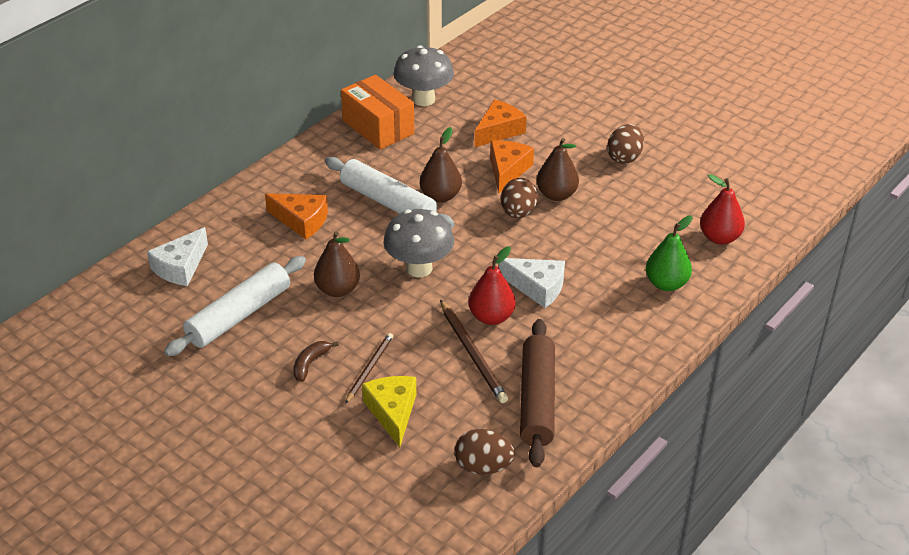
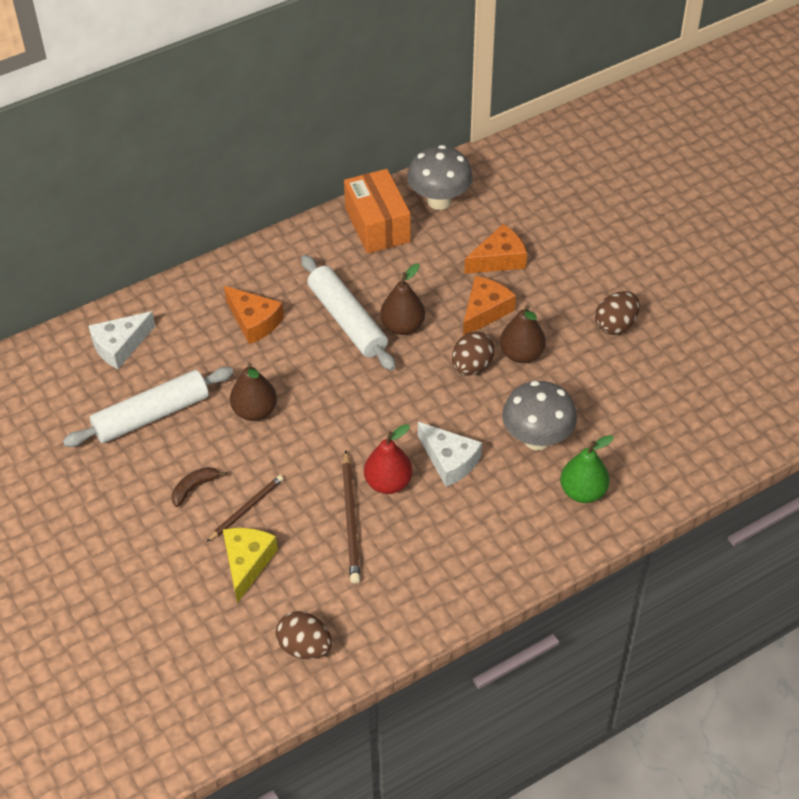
camera: 20 degrees right, 10 degrees up
(419, 268) = (343, 407): grey mushroom -> grey mushroom (537, 439)
(537, 400) = (389, 589): brown rolling pin -> none
(719, 238) = (667, 451): red pear -> none

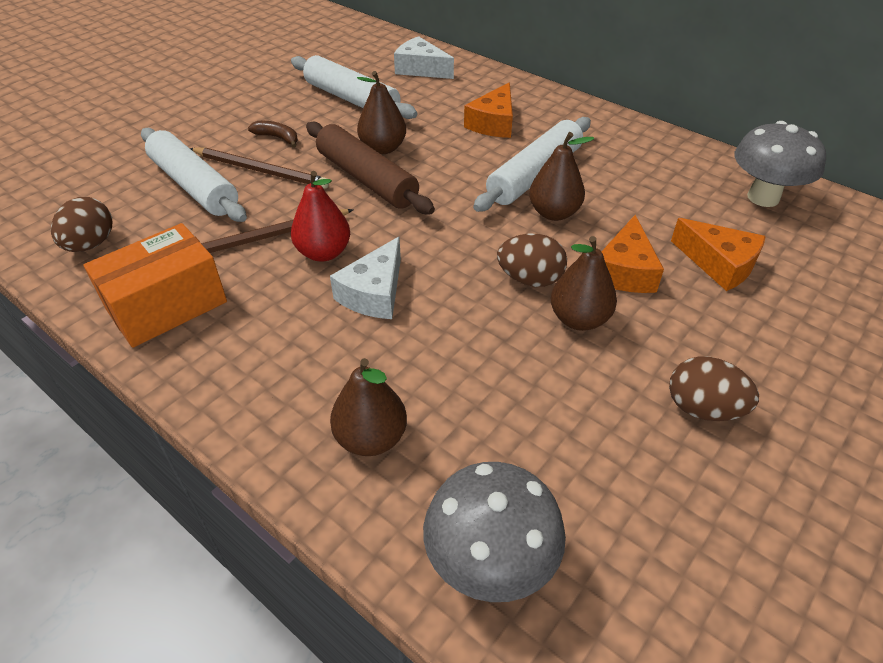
camera: 70 degrees right, 5 degrees down
(246, 509) = (260, 170): brown pencil -> brown pencil, size x1.50
(247, 563) = (194, 185): yellow cheese -> white rolling pin
(298, 433) = (366, 179): none -> brown rolling pin
(377, 225) = (683, 164): orange box -> orange box (167, 305)
(485, 311) = (625, 271): orange cheese -> orange cheese turned 90 degrees clockwise
(537, 439) = (444, 366): grey mushroom -> grey mushroom (490, 563)
(583, 492) = (371, 438): green pear -> brown pear

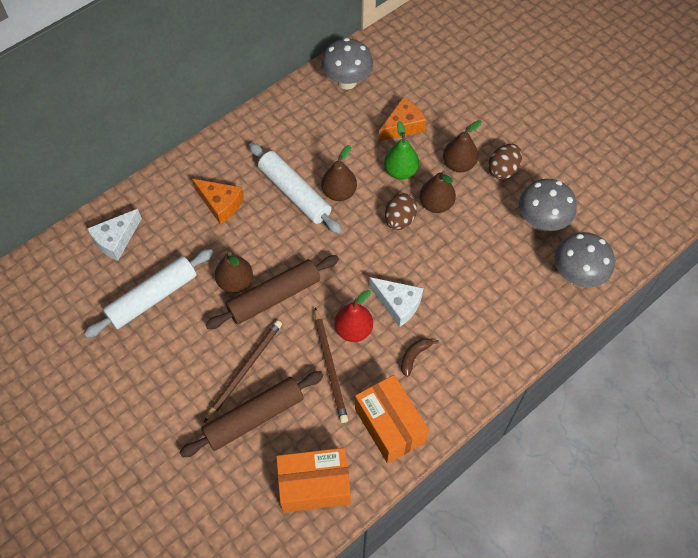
camera: 80 degrees left, 15 degrees up
(91, 244) = (314, 485): brown egg -> orange box
(194, 185) = (254, 417): white rolling pin -> brown rolling pin
(277, 138) = (199, 357): brown banana -> brown banana (414, 356)
(371, 438) = (506, 316): brown pear -> brown pear (458, 164)
(605, 484) = (541, 222): none -> grey mushroom
(625, 271) = (400, 171): orange cheese -> green pear

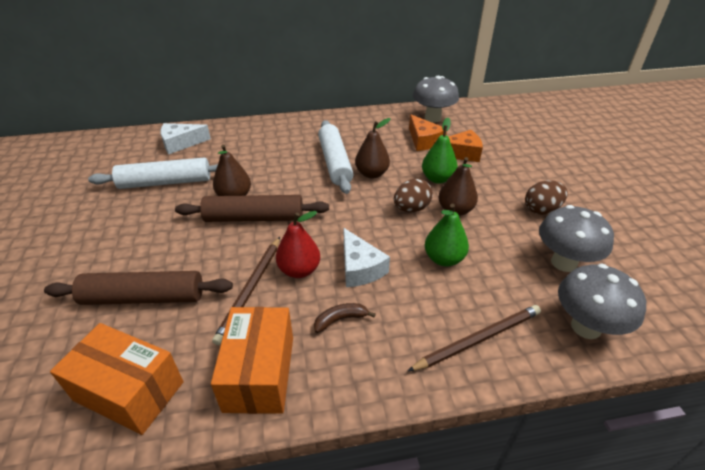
camera: 30 degrees right, 20 degrees down
(220, 204) = (273, 150): orange cheese -> orange cheese (424, 141)
(245, 369) = (177, 257): brown pencil -> brown pencil (478, 339)
(455, 262) = (444, 259): none -> green pear
(458, 164) = (497, 192): brown pear -> none

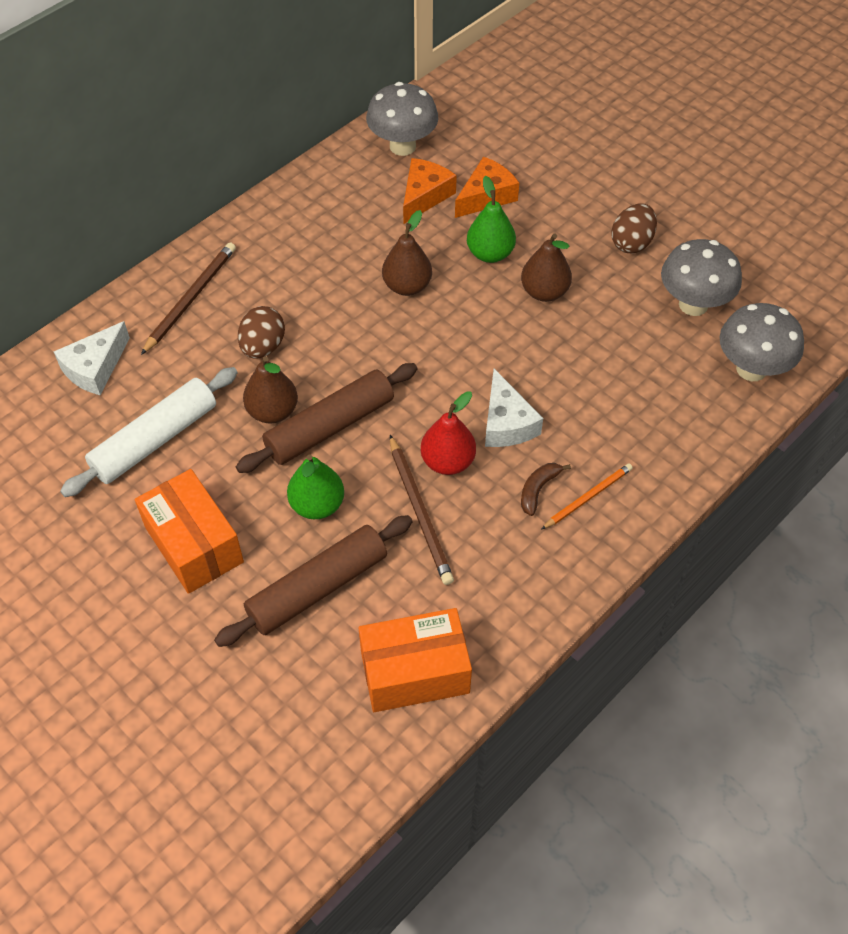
camera: 35 degrees left, 15 degrees up
(259, 373) = (514, 583): orange box -> orange box (194, 545)
(335, 162) = (345, 291): white rolling pin -> none
(360, 268) = (506, 423): white cheese -> white cheese turned 45 degrees clockwise
(372, 345) = (588, 497): none -> orange pencil
(411, 209) = (496, 315): brown egg -> brown egg (263, 347)
(424, 141) = (424, 196): orange cheese -> orange cheese turned 90 degrees counterclockwise
(444, 259) = (580, 364): green pear -> green pear (317, 505)
(478, 339) = (673, 435): brown pencil -> brown pencil (191, 298)

